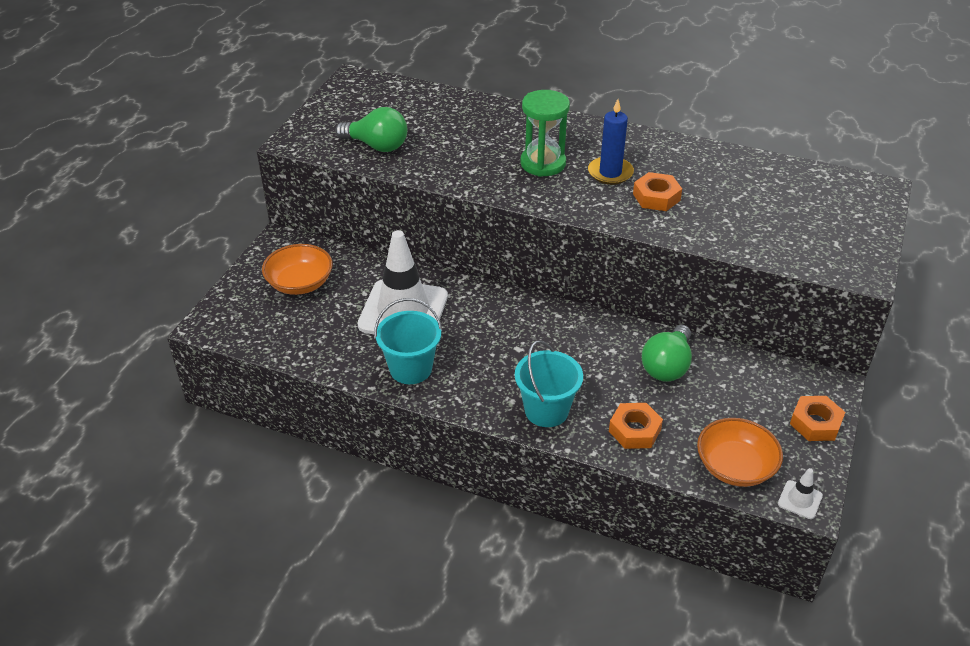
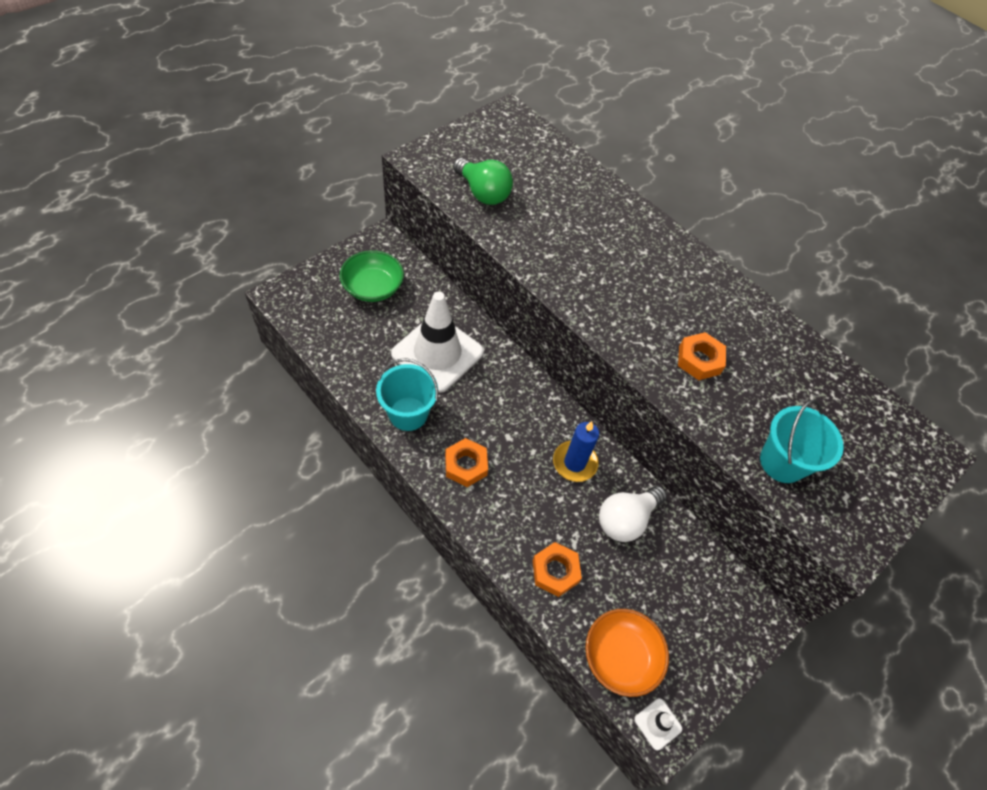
camera: 20 degrees right, 15 degrees up
(300, 283) = (373, 287): orange bowl -> green bowl
(543, 163) = (617, 275): green hourglass -> none
(546, 410) = (493, 512): turquoise bucket -> turquoise bucket (782, 462)
(610, 173) = (673, 313): blue candle -> blue candle (574, 462)
(667, 366) = (626, 519): green light bulb -> white light bulb
(815, 423) = (724, 650): orange nut -> orange nut (466, 465)

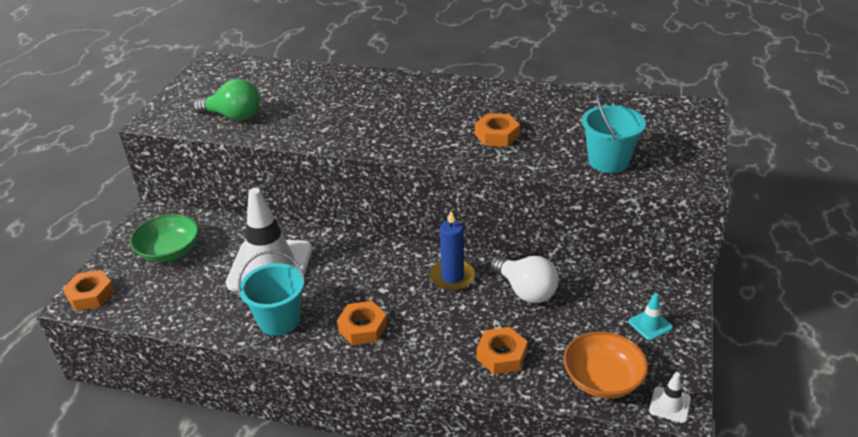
camera: 25 degrees left, 20 degrees down
(291, 296) = (91, 295): none -> orange nut
(626, 519) = (525, 291): white light bulb -> white light bulb turned 60 degrees counterclockwise
(708, 632) = (650, 325): none -> turquoise traffic cone

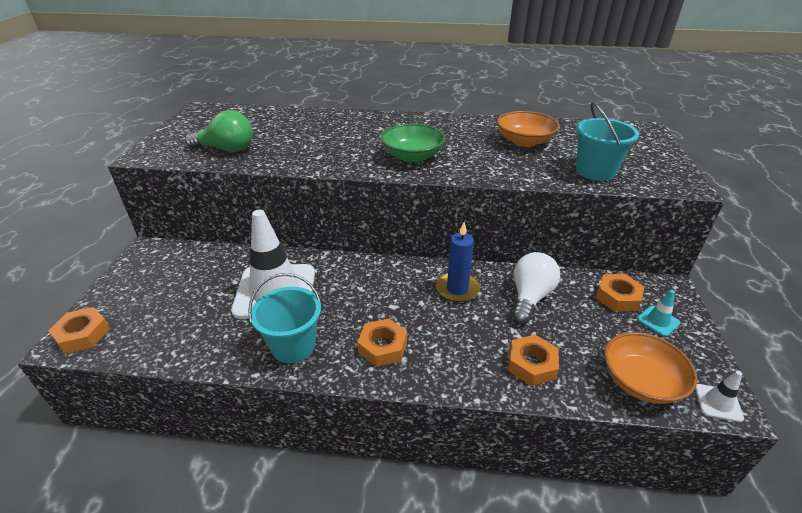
camera: 10 degrees left, 0 degrees up
(169, 251) = (169, 283): green bowl -> green bowl (412, 156)
(497, 135) = (483, 155): orange nut -> orange nut (617, 297)
(525, 291) = (530, 297): white light bulb -> white light bulb turned 105 degrees counterclockwise
(549, 120) = (524, 141): none -> orange bowl

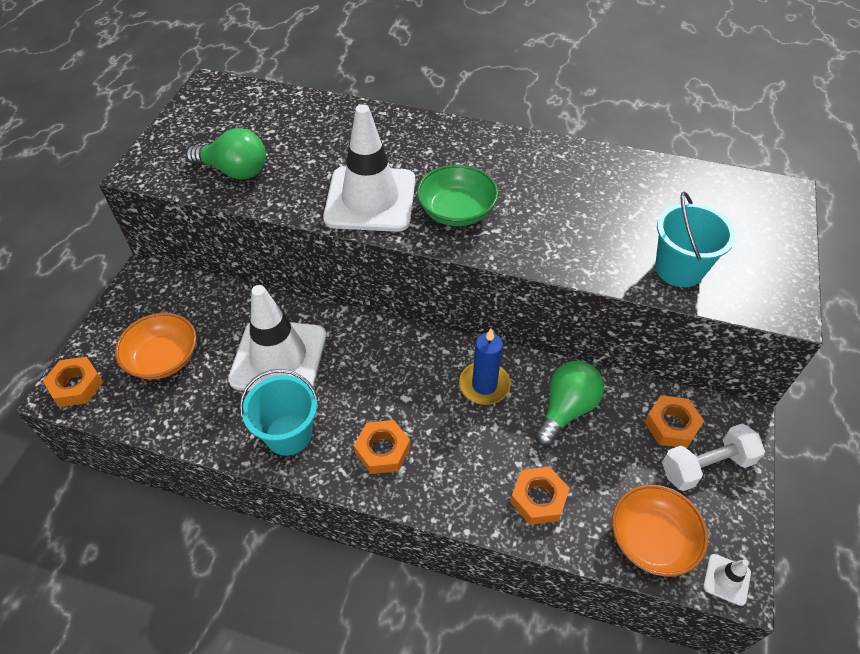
camera: 10 degrees right, 15 degrees up
(342, 155) = (370, 199): none -> white traffic cone
(524, 141) = (608, 200): orange bowl -> orange bowl (163, 358)
(530, 297) = (566, 409): white light bulb -> green light bulb
(658, 321) = (706, 466): turquoise traffic cone -> white dumbbell

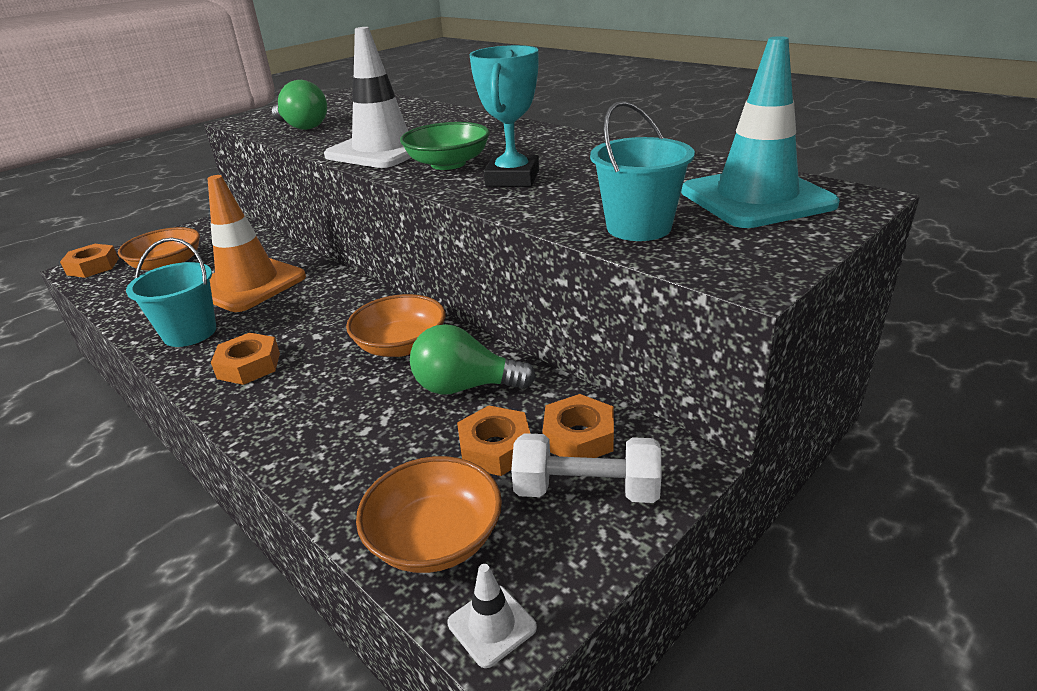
camera: 30 degrees right, 20 degrees down
(278, 357) = (248, 284): white traffic cone -> orange traffic cone
(484, 385) = (401, 345): blue candle -> orange bowl
(532, 223) = (512, 178): none -> turquoise trophy
(538, 498) = (347, 451): orange nut -> orange nut (495, 448)
(566, 409) = (465, 387): green light bulb -> green light bulb turned 150 degrees counterclockwise
(725, 210) = (756, 198): none -> turquoise traffic cone

